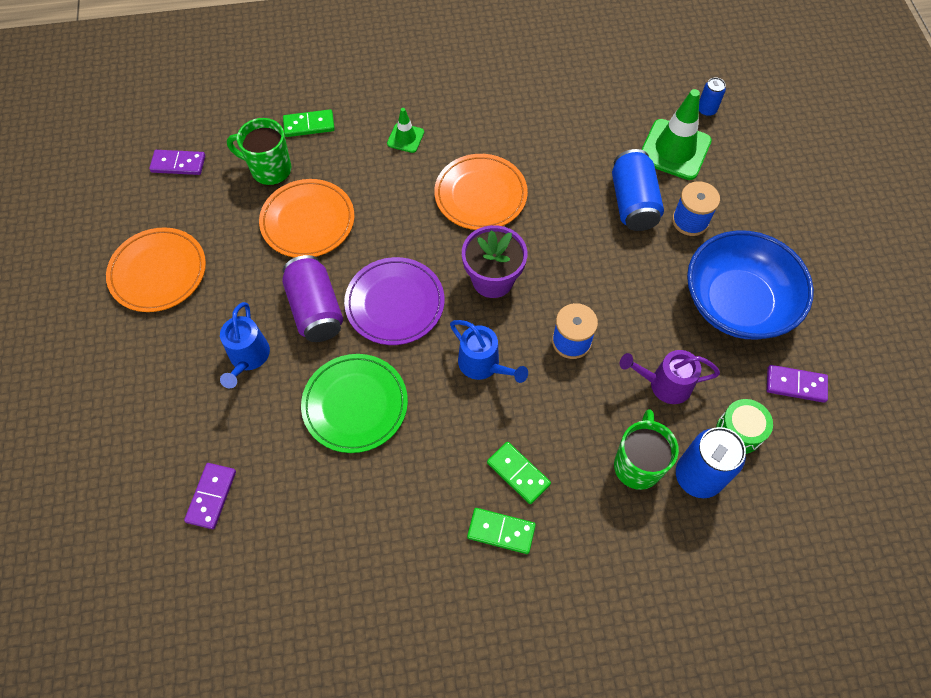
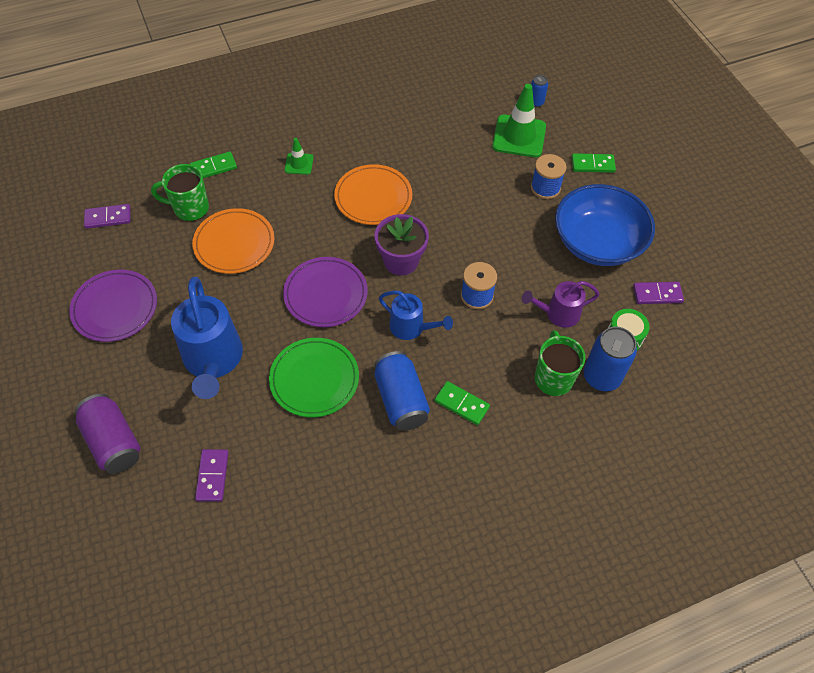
camera: 15 degrees left, 5 degrees down
(158, 272) = (115, 308): orange plate -> purple plate
(248, 358) = (213, 361): blue watering can -> blue watering can, size x1.73
(315, 309) = (260, 312): purple can -> purple can (113, 442)
(501, 531) = (460, 451): green domino -> green domino (592, 165)
(633, 203) = (497, 182): blue can -> blue can (401, 400)

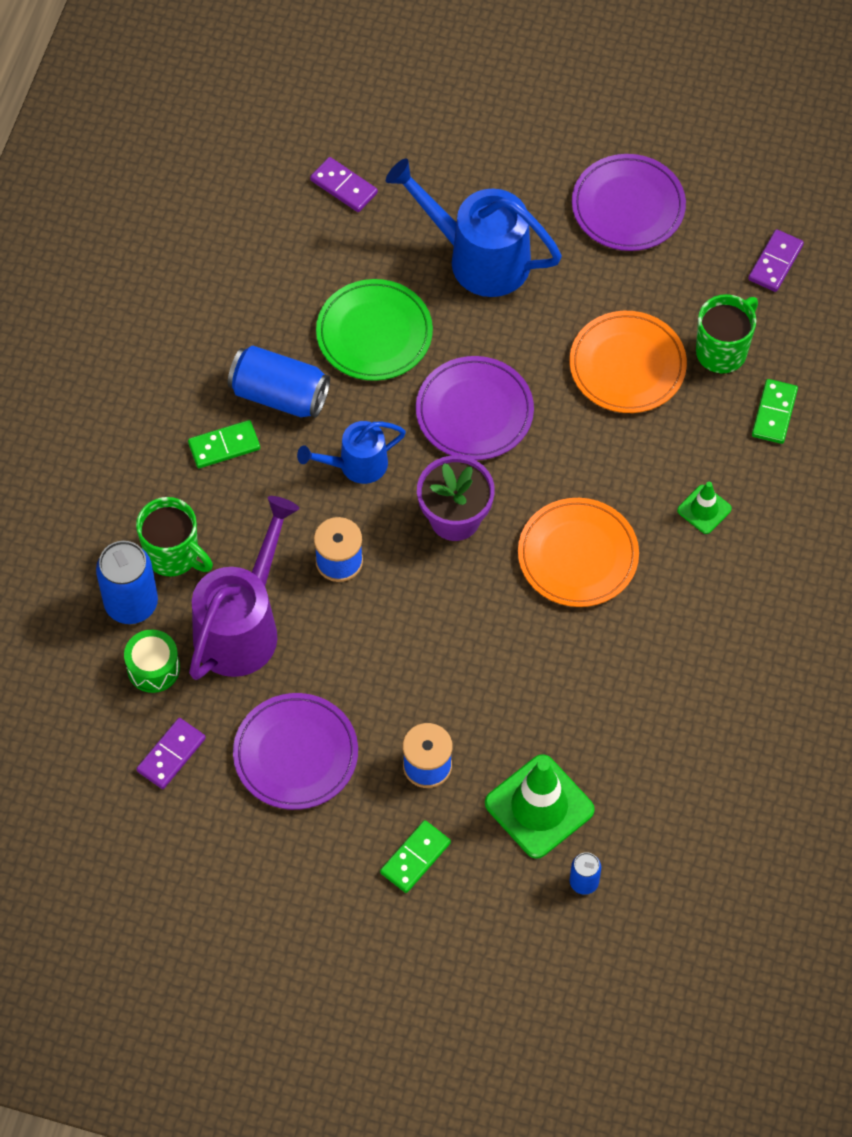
camera: 130 degrees right, 5 degrees up
(113, 442) = (455, 127): purple can -> none
(557, 314) = (242, 625): purple watering can -> purple watering can, size x1.73
(597, 242) = (295, 754): blue bowl -> purple plate

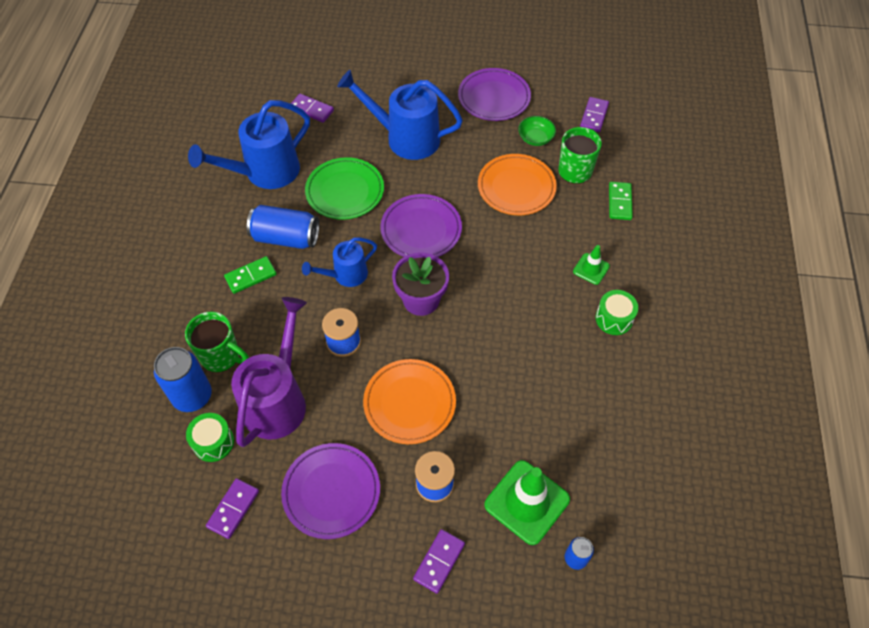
camera: 10 degrees left, 5 degrees down
(260, 285) = (264, 173): none -> blue watering can
(415, 858) = (439, 561): green domino -> purple domino
(578, 555) = (512, 312): orange plate -> orange plate (409, 403)
(675, 287) = (535, 138): none -> green bowl
(716, 587) = (614, 319): none -> green drum

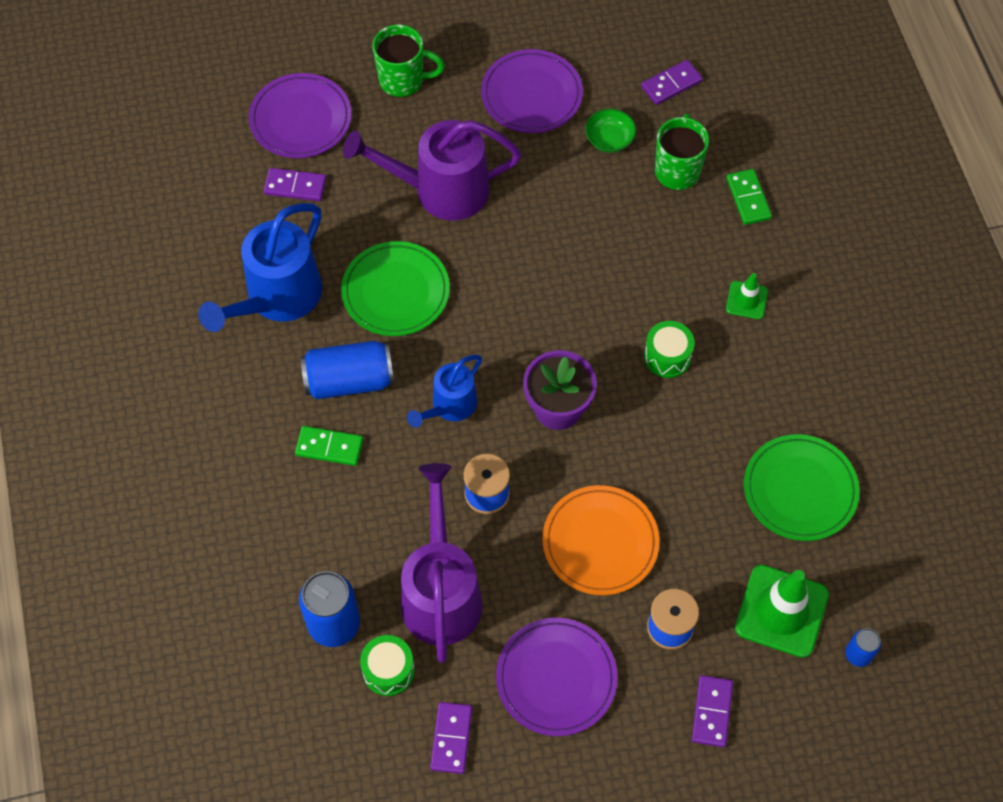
camera: 20 degrees left, 5 degrees up
(221, 356) = (344, 563): green mug -> green mug (403, 80)
(251, 276) = (329, 447): green domino -> green domino turned 60 degrees clockwise
(405, 138) = (440, 190): blue watering can -> purple watering can
(421, 229) = (517, 314): purple plate -> purple plate (300, 119)
(516, 187) = (612, 217): orange plate -> none
(578, 415) = (800, 490): none -> green plate
(594, 116) = (671, 84): purple domino -> purple domino turned 60 degrees clockwise
(614, 319) = (797, 356): green drum -> green drum (667, 356)

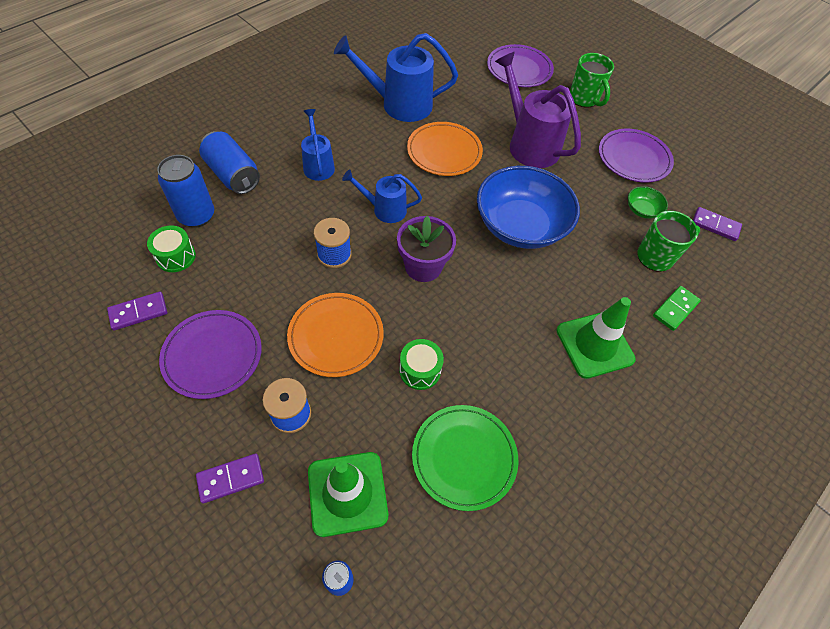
camera: 55 degrees right, 5 degrees down
(295, 186) = (476, 83): purple domino -> none
(329, 447) = (318, 165): green domino -> blue watering can
(349, 380) = (369, 155): blue can -> blue can (233, 175)
(395, 291) = (444, 152): green plate -> orange plate
(441, 591) = (248, 260): purple watering can -> none
(558, 276) = (520, 225): none -> blue bowl
(667, 356) = (510, 314): green drum -> green drum (420, 370)
(746, 300) = (594, 345): green traffic cone -> green traffic cone, size x1.93

